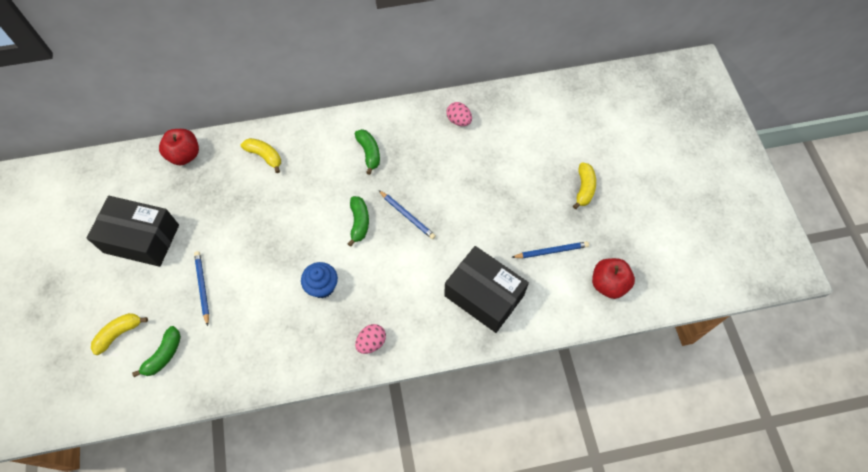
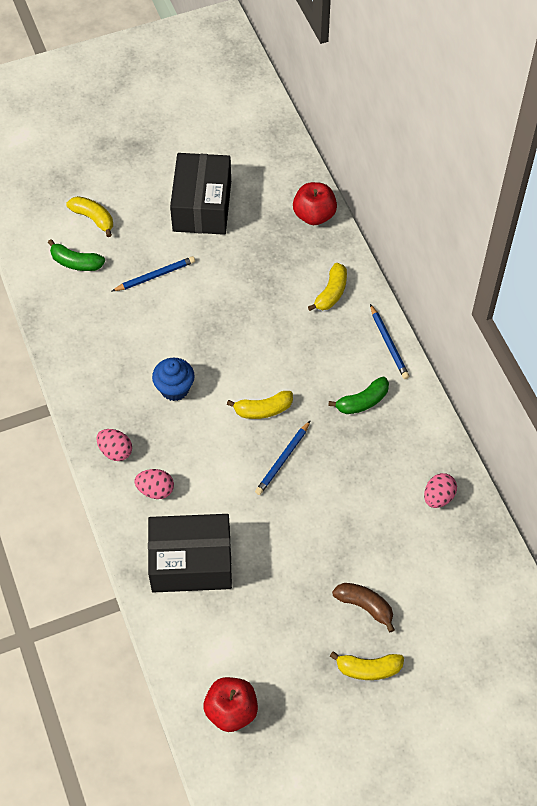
camera: 80 degrees right, 5 degrees down
(359, 222) = (263, 410): green banana -> yellow banana
(415, 314) = (155, 490): none -> pink egg
(484, 295) = (191, 562): black box -> black box turned 60 degrees clockwise
(536, 182) = (365, 606): none -> brown banana
(551, 251) = (265, 635): blue pencil -> blue pencil (389, 344)

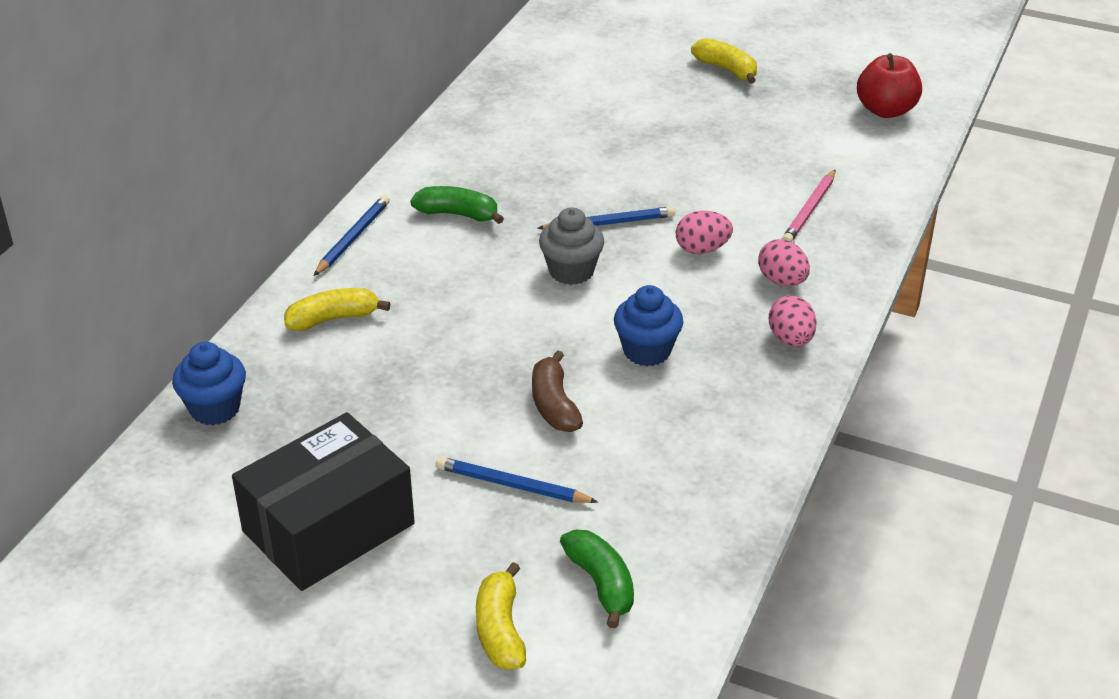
camera: 135 degrees left, 20 degrees down
(191, 562) = (809, 210): black box -> pink pencil
(263, 410) = (571, 271): yellow banana -> grey cupcake
(314, 215) = (215, 408): red apple -> blue cupcake
(365, 606) = (676, 98): brown banana -> brown banana (554, 405)
(438, 497) = (501, 117): pink egg -> pink egg (702, 249)

